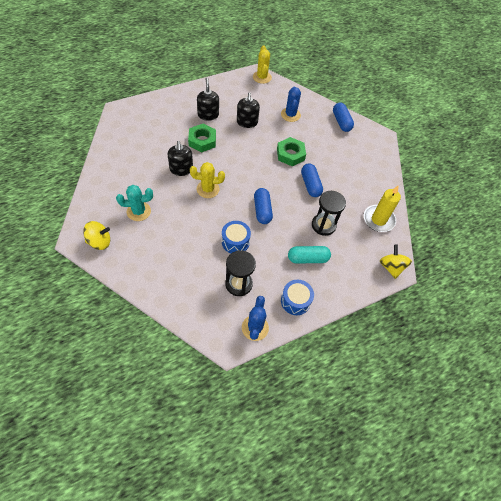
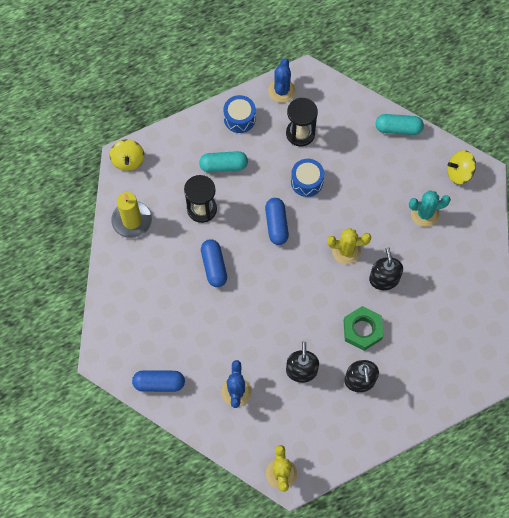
camera: 175 degrees left, 10 degrees up
(146, 284) = (398, 128): none -> turquoise capsule
(290, 154) = (239, 315): green nut -> none
(341, 122) = (159, 383): blue capsule -> blue capsule turned 75 degrees counterclockwise

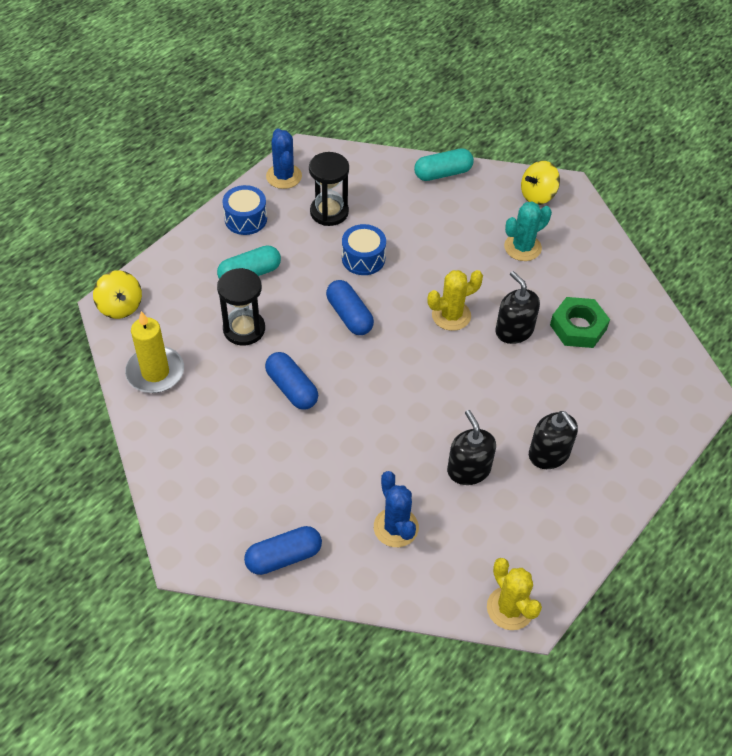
camera: 25 degrees left, 15 degrees down
(362, 330) = (519, 395): green nut -> green nut (578, 327)

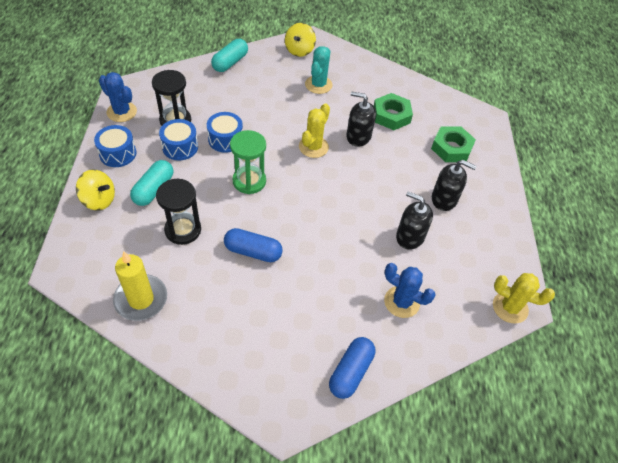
camera: 40 degrees left, 0 degrees up
(120, 306) = (69, 266): yellow spinning top -> yellow spinning top (99, 200)
(310, 243) = (180, 147): none -> blue drum
(349, 315) = (249, 181): blue capsule -> green hourglass
(617, 403) = (451, 148): none -> green nut

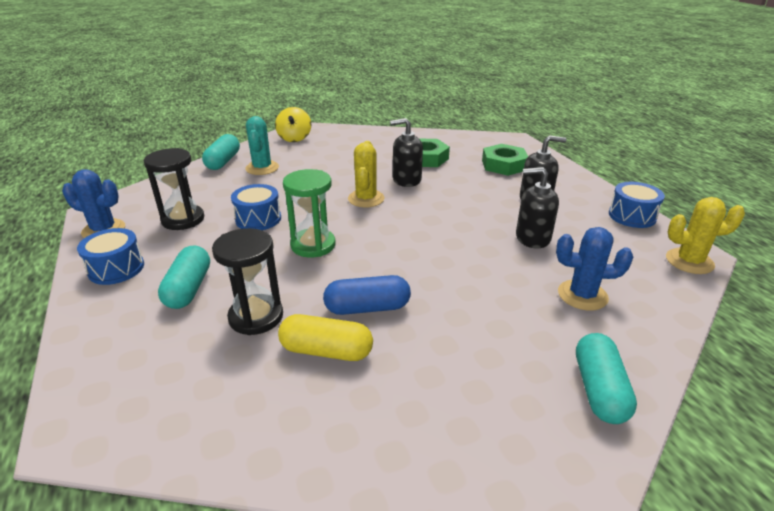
camera: 20 degrees left, 20 degrees down
(99, 200) = (108, 324): yellow spinning top -> none
(141, 299) = (238, 420): yellow candle -> none
(180, 147) = (203, 240): blue drum -> blue drum (632, 216)
(210, 274) = (326, 351): none -> yellow capsule
(318, 85) = (333, 155): turquoise cactus -> turquoise cactus (262, 168)
(351, 372) = (599, 390): blue capsule -> turquoise capsule

